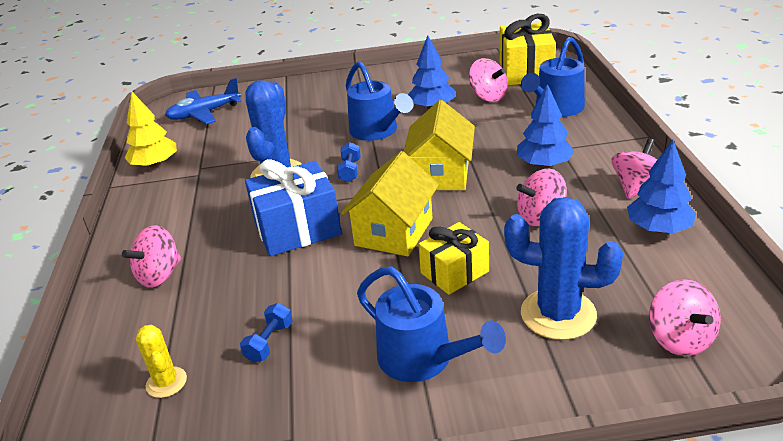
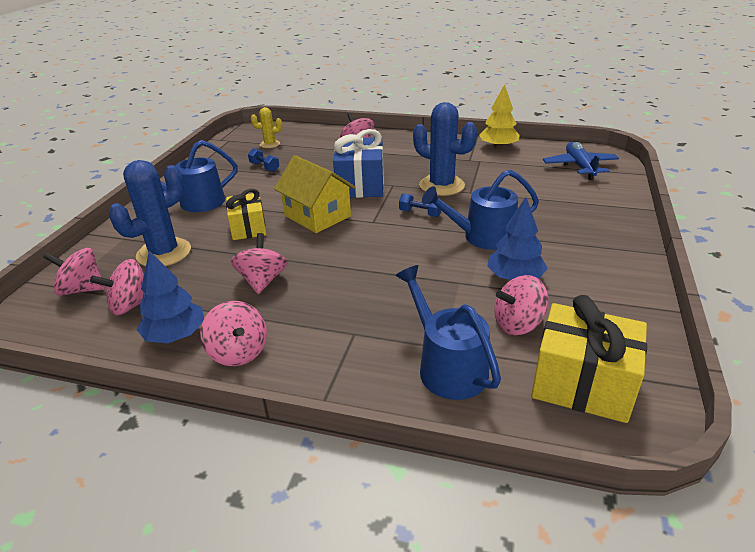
camera: 110 degrees right, 0 degrees up
(441, 174) = (374, 251): yellow house -> none
(544, 164) = (335, 311): blue tree -> none
(657, 281) = (131, 305): none -> pink spinning top

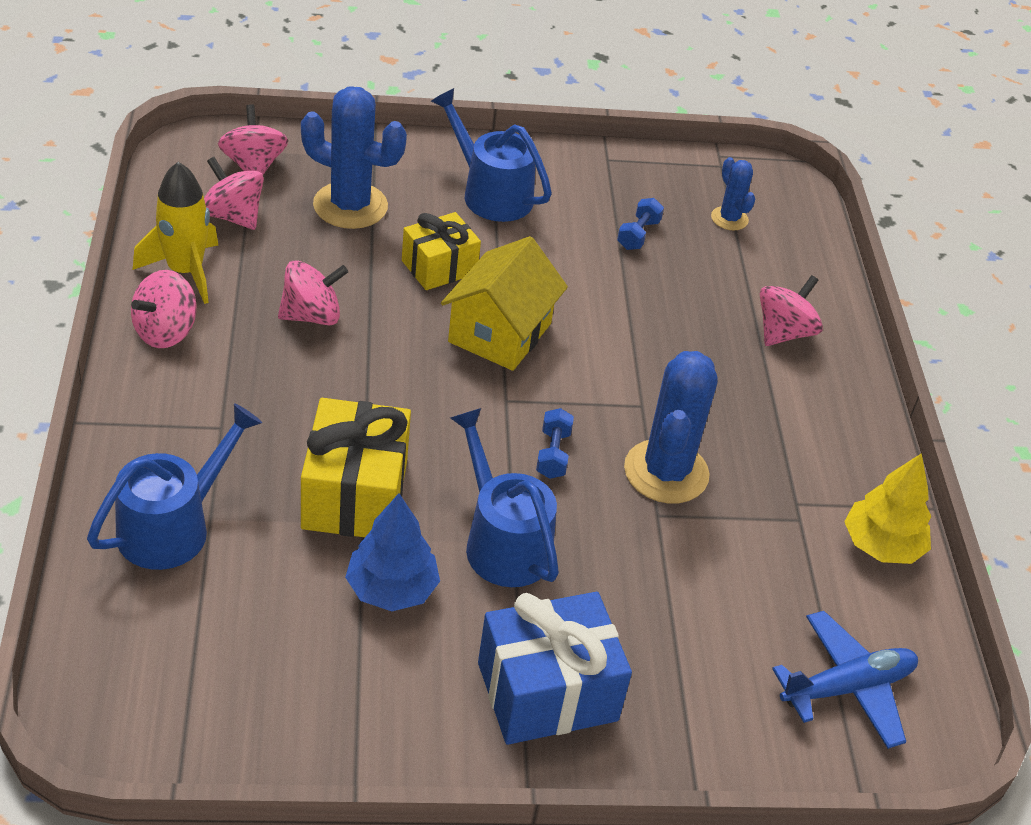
camera: 65 degrees right, 10 degrees up
(175, 335) = (185, 271): blue tree -> yellow rocket
(270, 144) = (729, 218): yellow cactus -> blue cactus
(360, 185) = (624, 363): blue gift -> blue gift (547, 691)
(518, 324) = (276, 596): pink spinning top -> none
(582, 383) = (164, 668): yellow gift -> yellow gift (355, 494)

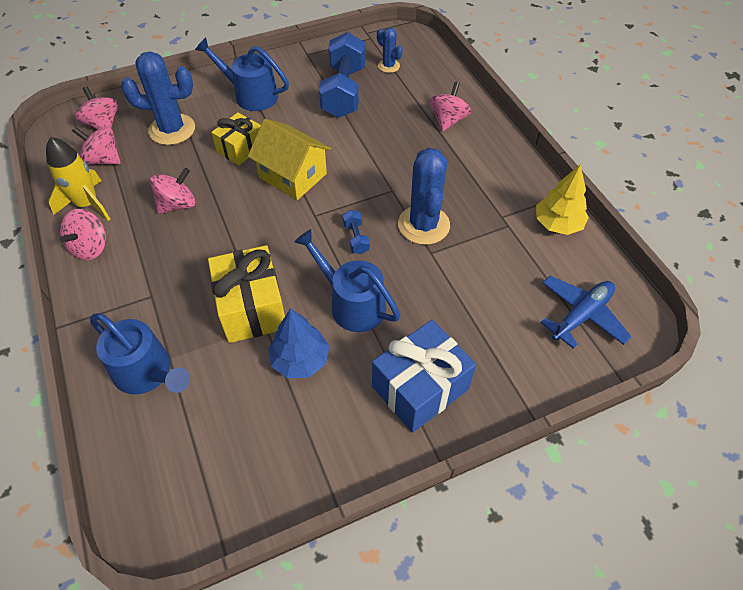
camera: 15 degrees left, 10 degrees up
(173, 526) = (148, 373): blue watering can -> blue watering can turned 105 degrees clockwise
(499, 333) = (293, 176): yellow house -> yellow house turned 60 degrees counterclockwise
(638, 235) = (344, 91): blue dumbbell -> blue dumbbell, size x2.38

